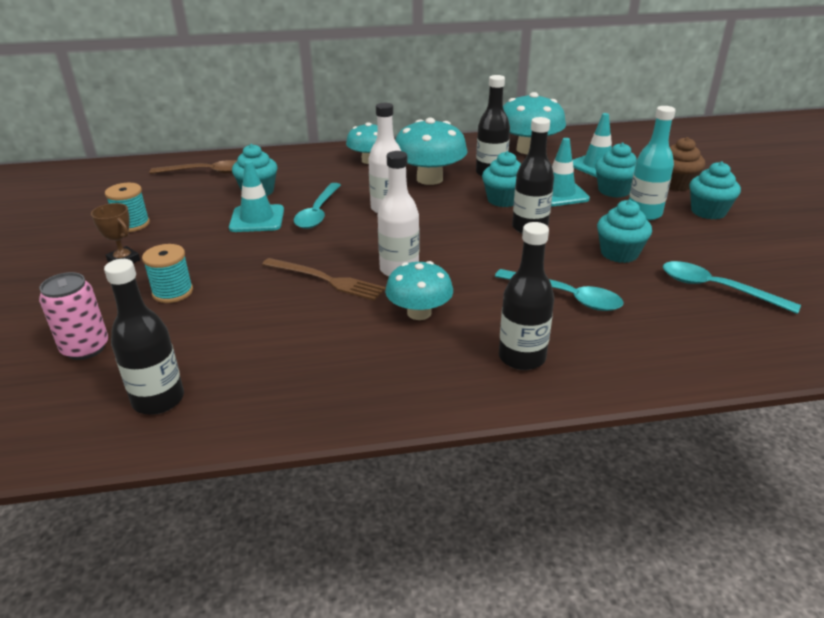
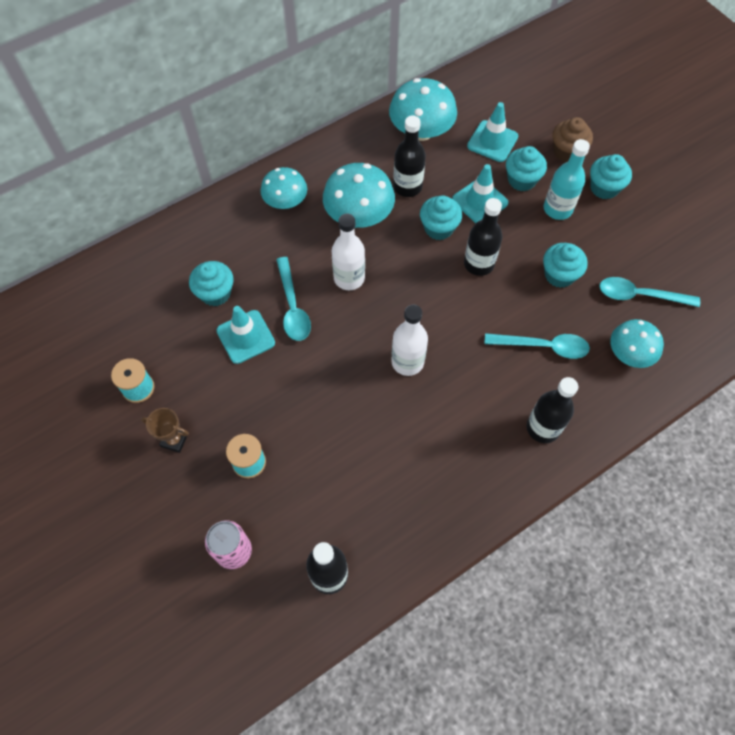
camera: 25 degrees left, 30 degrees up
(206, 172) = (141, 279): brown spoon -> none
(326, 280) = (359, 397): brown fork -> none
(419, 313) = (450, 408): turquoise mushroom -> turquoise mushroom (629, 353)

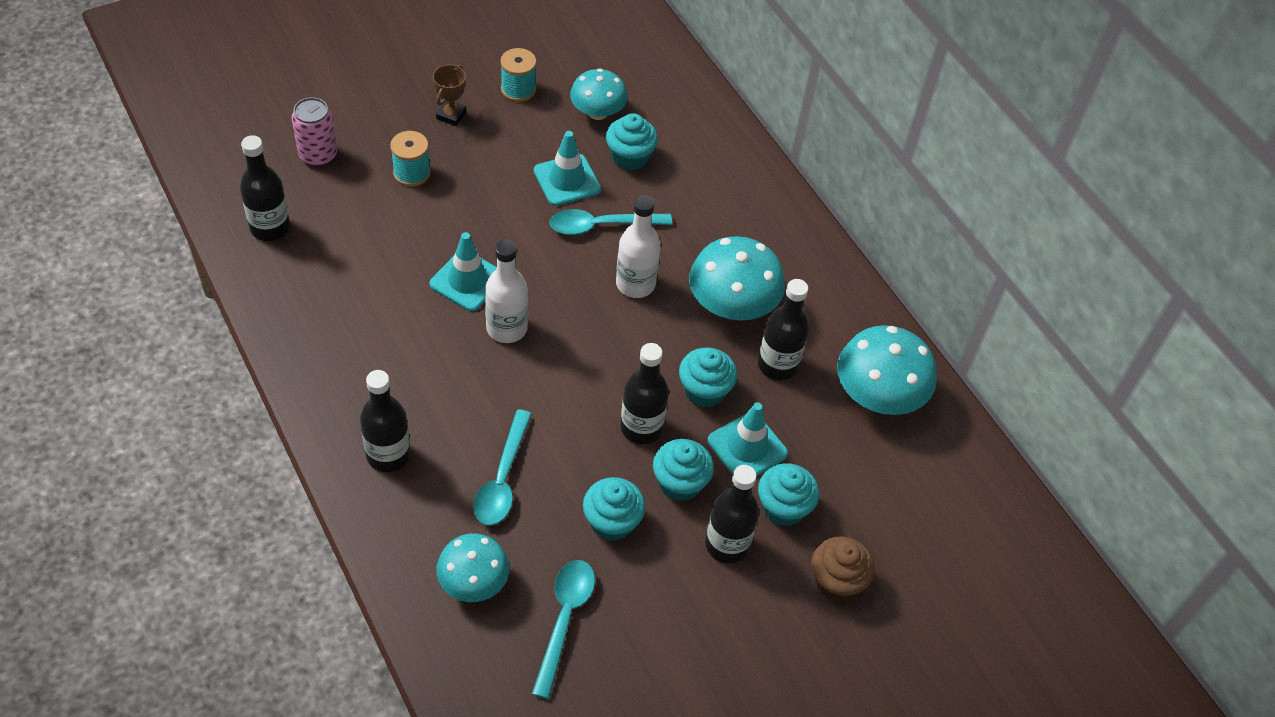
camera: 90 degrees right, 10 degrees down
(285, 201) = (759, 232): turquoise mushroom -> turquoise mushroom (597, 112)
(492, 141) = (858, 483): turquoise traffic cone -> turquoise traffic cone (467, 281)
(557, 209) = (727, 544): turquoise bottle -> black bottle
(604, 188) = (763, 618): turquoise cupcake -> turquoise cupcake (680, 483)

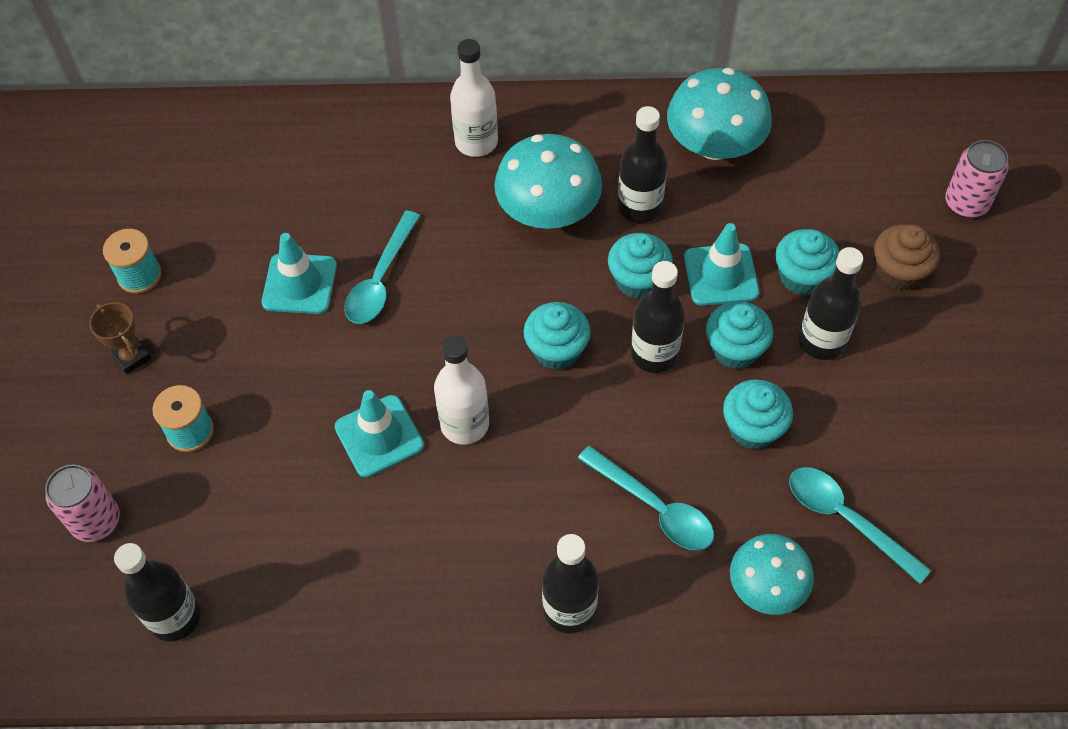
camera: 55 degrees left, 5 degrees up
(597, 112) = (224, 215): turquoise mushroom -> none
(630, 157) = (306, 214): turquoise cupcake -> turquoise cupcake (557, 350)
(635, 284) = (475, 282): white bottle -> white bottle (476, 142)
(950, 613) = (966, 203): none -> pink can

